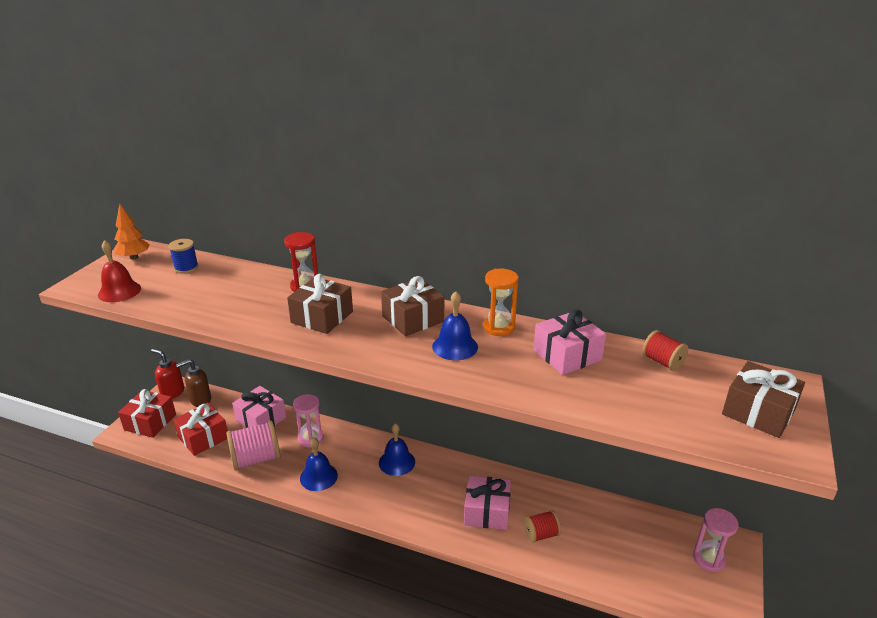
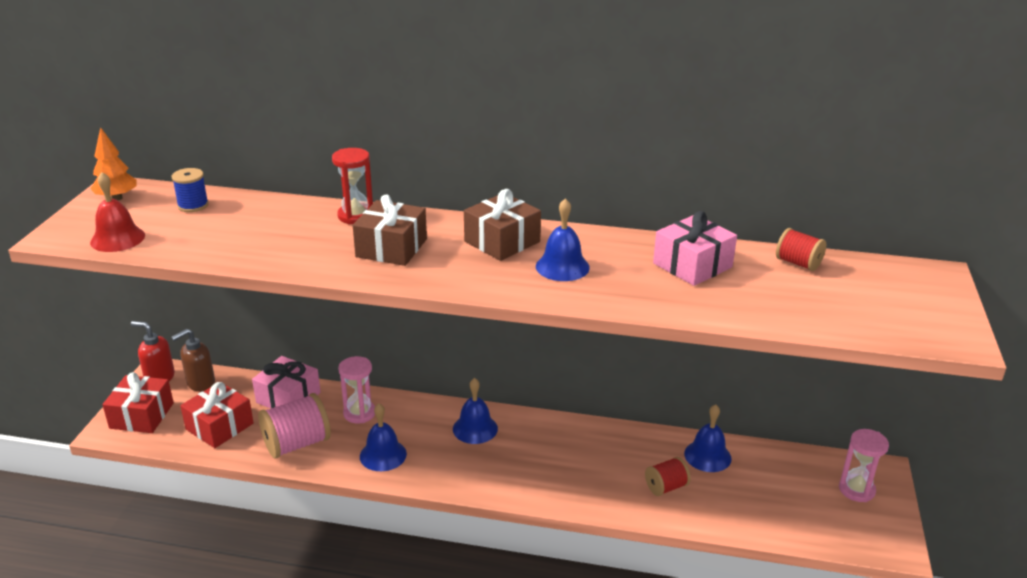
camera: 10 degrees left, 0 degrees up
(487, 511) = (597, 470): pink gift -> none
(499, 327) = (605, 243): orange hourglass -> none
(583, 510) = (707, 456): none -> blue bell
(758, 412) = (911, 303): brown gift -> none

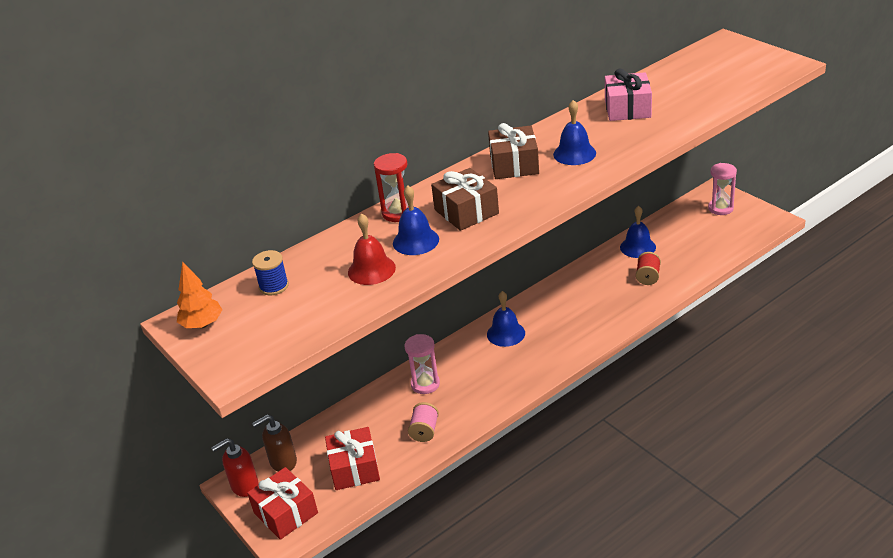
camera: 45 degrees left, 5 degrees up
(117, 238) = (282, 339): red bell -> red bell (371, 270)
(200, 383) = (283, 462): brown soap dispenser -> brown soap dispenser turned 60 degrees clockwise
(288, 397) = (362, 416): pink gift -> none
(297, 444) = (424, 431): pink spool -> pink spool, size x0.58
(383, 455) = (485, 390): blue bell -> blue bell (415, 241)
(798, 263) = (666, 75): red spool -> none

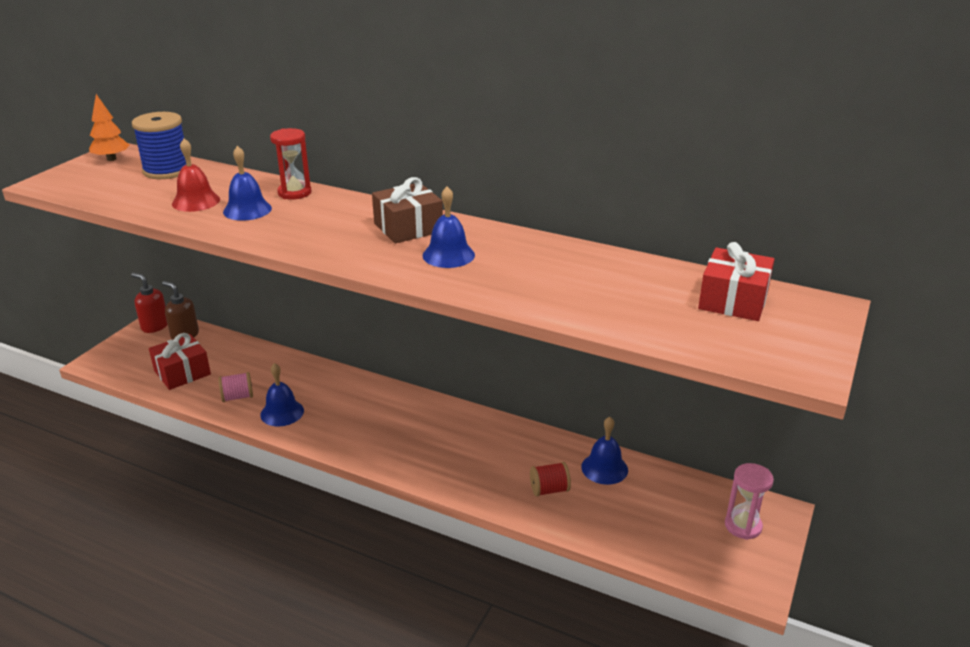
camera: 60 degrees right, 5 degrees down
(274, 286) = (167, 170): blue spool -> blue spool, size x1.73
(285, 513) = (125, 354): red gift -> red gift (733, 300)
(425, 384) = (303, 380): pink hourglass -> none
(466, 211) = (306, 222): brown gift -> none
(506, 333) = (397, 408): blue bell -> blue bell (282, 412)
(627, 109) = (575, 268): pink gift -> none

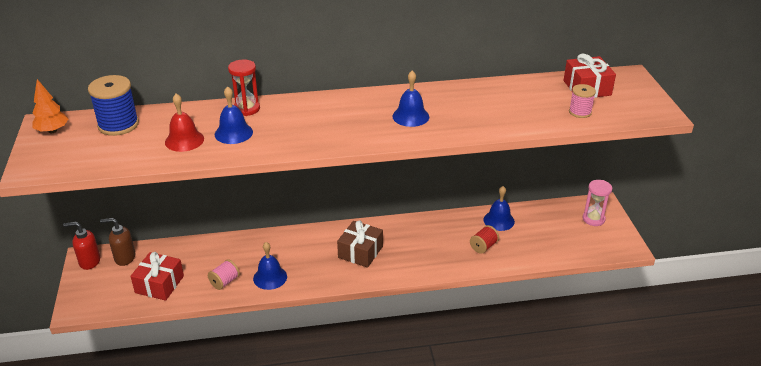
camera: 35 degrees left, 5 degrees up
(408, 227) = (360, 107): brown gift -> brown gift (360, 252)
(678, 325) = (580, 112): none -> pink spool

